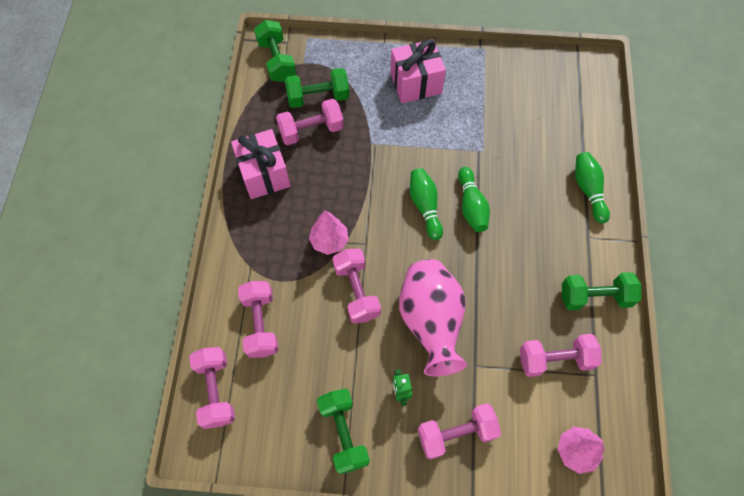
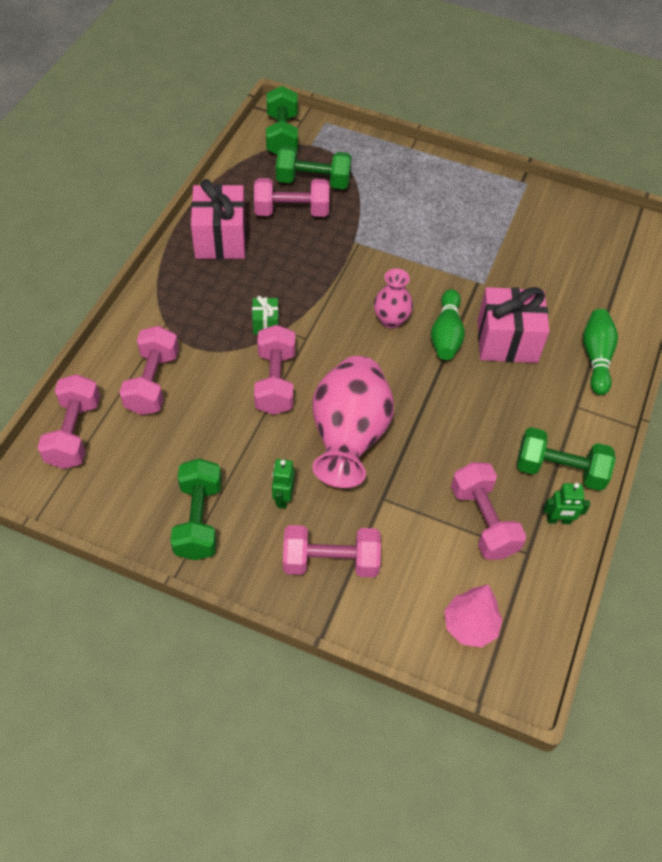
camera: 15 degrees right, 10 degrees down
(329, 241) = (265, 323): pink tree -> green gift
(415, 83) = (431, 196): pink gift -> pink gift (507, 341)
(425, 206) = (391, 320): green bowling pin -> pink vase
(555, 359) = (483, 521): pink dumbbell -> pink dumbbell turned 60 degrees clockwise
(608, 340) = (558, 520): none -> green robot

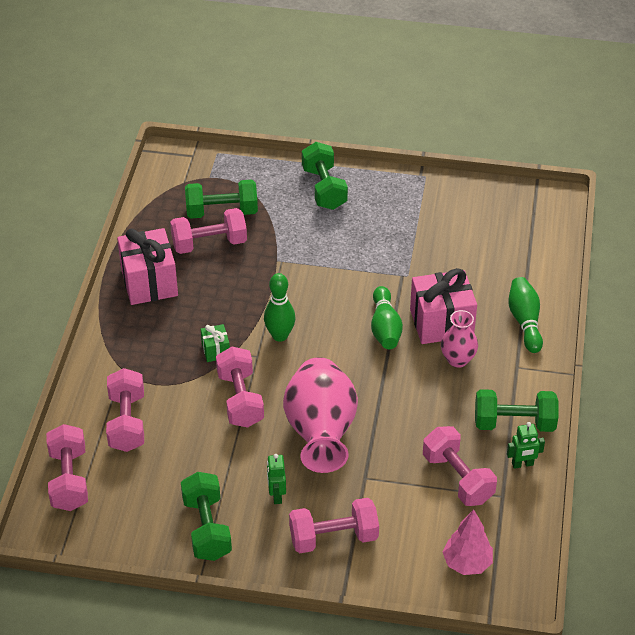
camera: 10 degrees left, 10 degrees down
(282, 135) = (178, 173): green dumbbell -> green dumbbell (324, 188)
(335, 321) = (280, 336): none -> green bowling pin
(391, 320) = (331, 325): pink vase -> pink vase (457, 359)

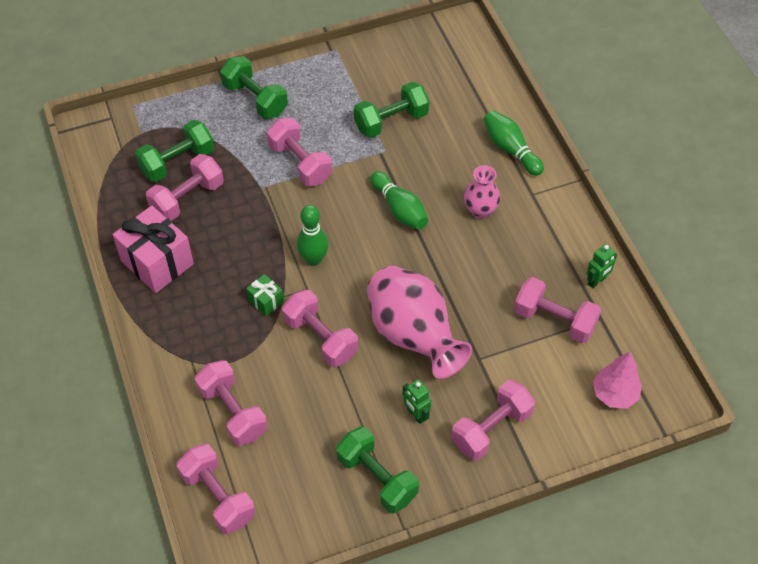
camera: 30 degrees left, 10 degrees up
(325, 255) = (300, 163): none -> pink dumbbell
(441, 323) = (443, 182): pink gift -> none
(514, 423) = (565, 247): green dumbbell -> green dumbbell (391, 121)

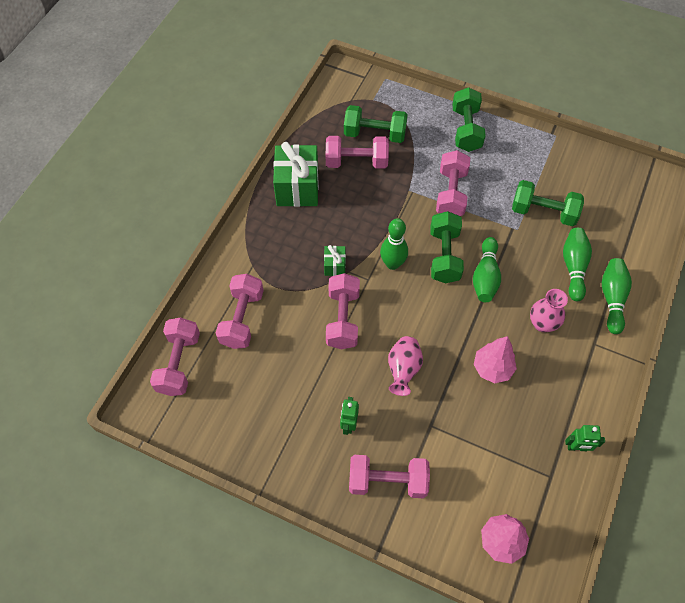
camera: 45 degrees right, 5 degrees up
(157, 262) = (297, 188): pink gift -> green gift
(377, 478) = (280, 442): green dumbbell -> green dumbbell (444, 256)
(413, 336) = (403, 370): pink vase -> pink vase, size x0.52
(459, 147) = (573, 267): none -> green bowling pin
(479, 276) = (492, 368): none -> pink tree
(554, 320) = (514, 447): pink dumbbell -> none

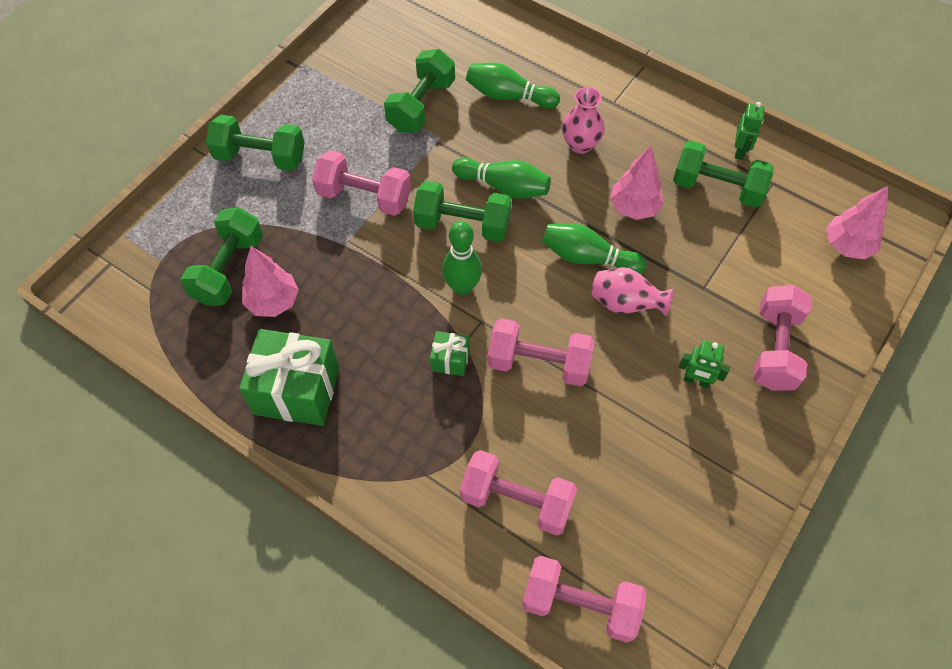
camera: 80 degrees left, 0 degrees up
(356, 162) = (273, 302): pink dumbbell -> pink tree
(531, 430) = (717, 188): none -> green dumbbell
(612, 298) = (557, 72): green bowling pin -> green bowling pin (588, 258)

